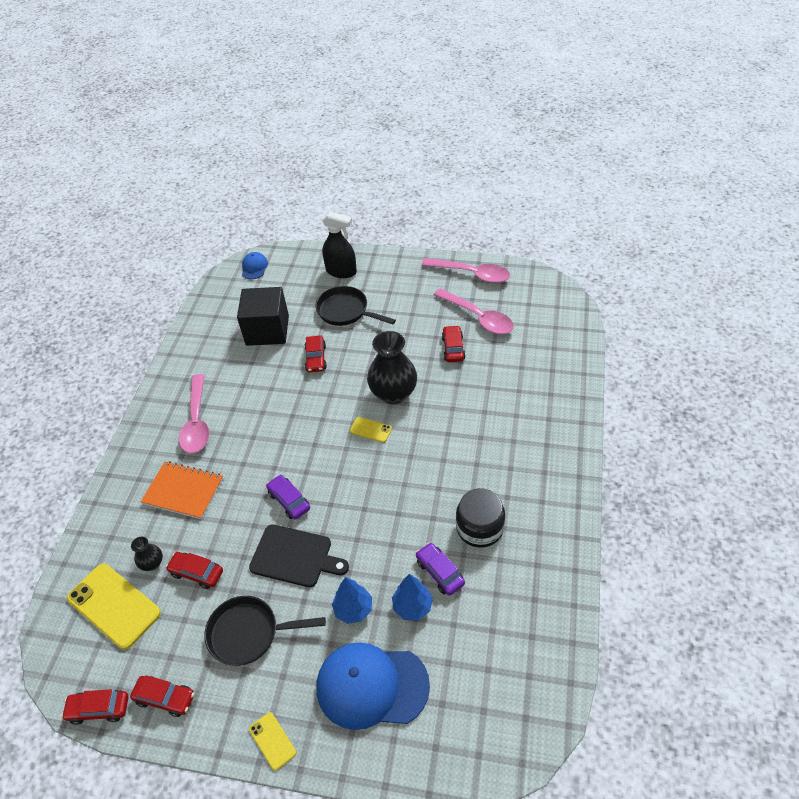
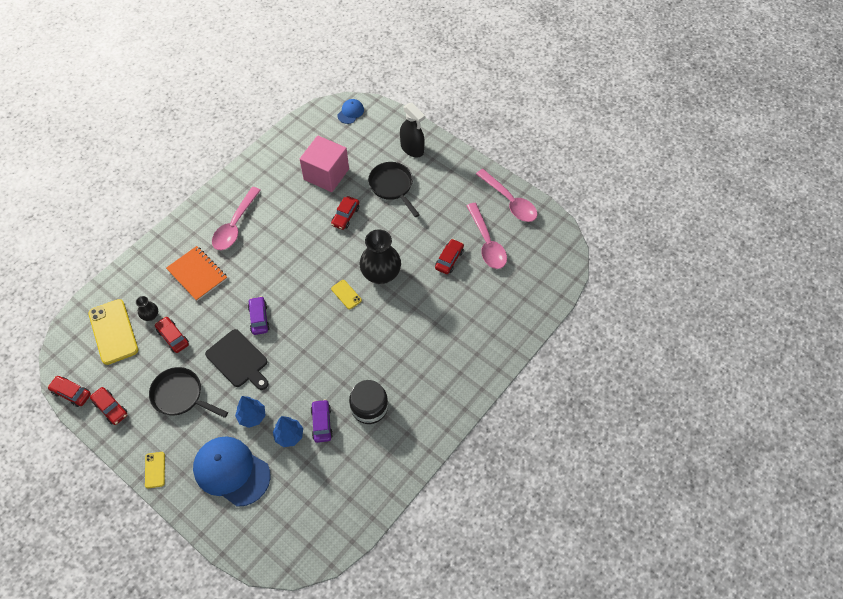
camera: 25 degrees right, 10 degrees up
(267, 330) = (326, 174): black cube -> pink cube

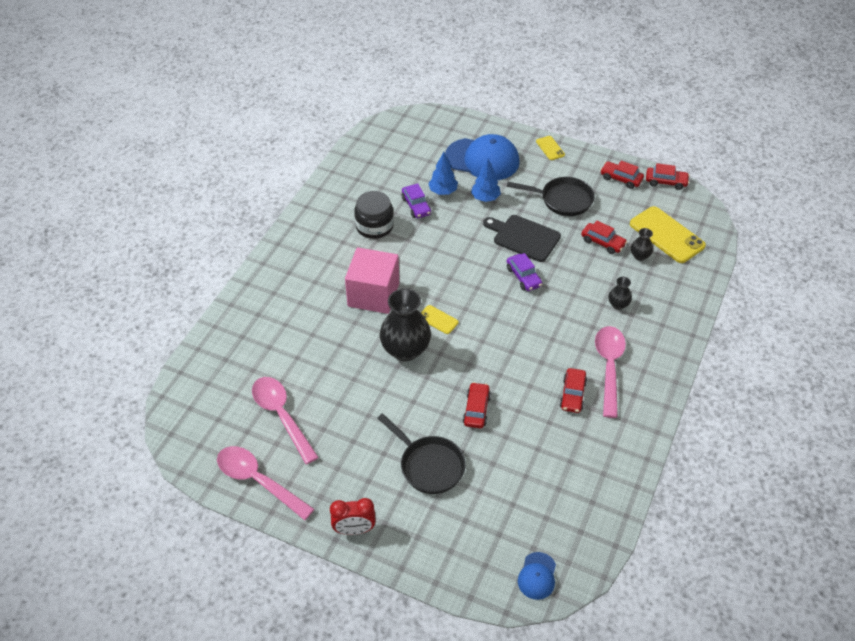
camera: 165 degrees right, 10 degrees down
(197, 274) = (618, 304): orange notebook -> black vase
(326, 174) = (527, 462): pink cube -> pink cube (373, 294)
(412, 149) = (419, 533): black spray bottle -> none
(449, 259) = (326, 384): red car -> red car (572, 395)
(452, 159) = (354, 530): none -> red clock

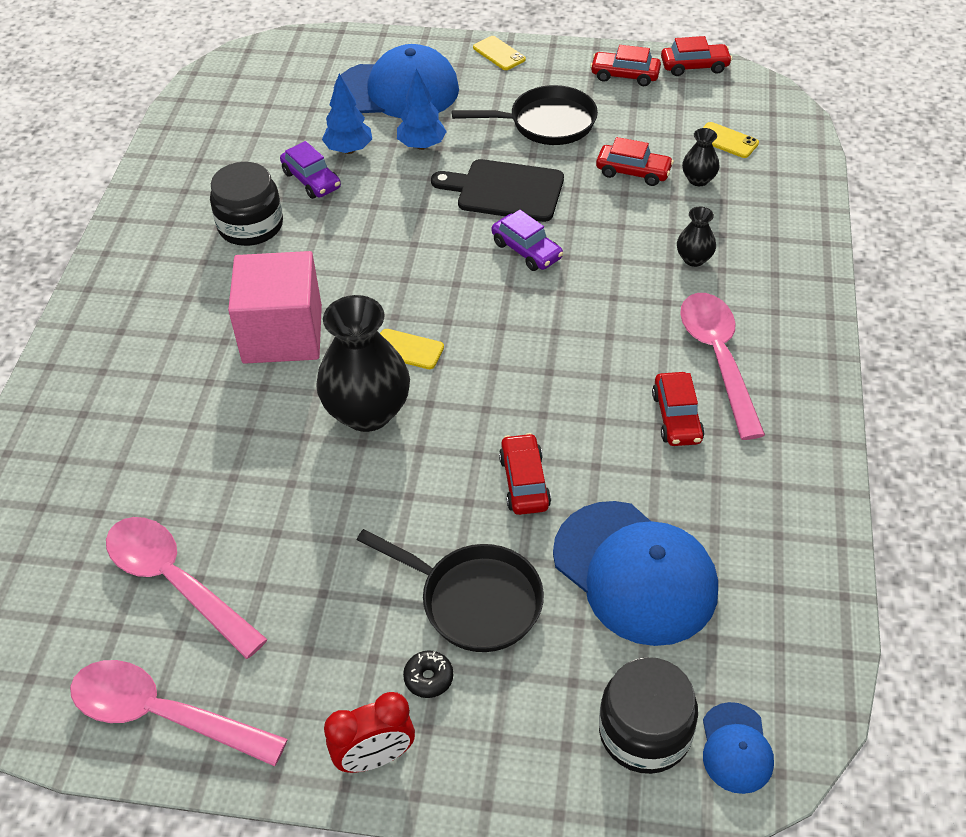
camera: 15 degrees left, 0 degrees up
(393, 498) = (428, 678): none -> black donut
(493, 555) = (644, 732): none -> black jar
(518, 473) = (635, 572): none -> blue cap
(666, 235) = (727, 140): yellow phone -> yellow phone, size x0.49

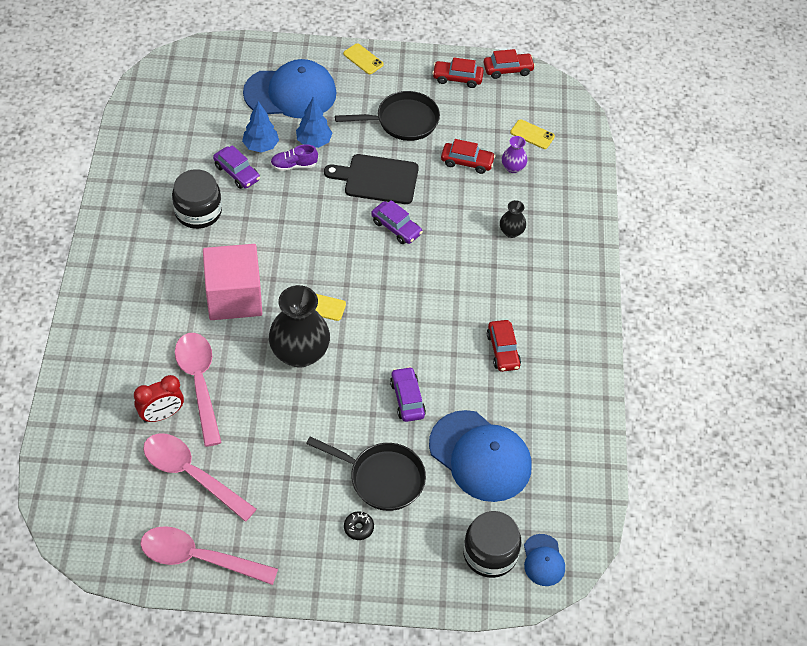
camera: 10 degrees left, 5 degrees up
(375, 757) = (331, 577): red clock -> red clock (162, 415)
(391, 173) = (294, 165): none -> purple shoe
(524, 482) = (407, 399): red car -> purple car
(698, 179) = (513, 167): black vase -> purple vase
(718, 358) = (528, 307): pink spoon -> pink spoon (199, 383)

